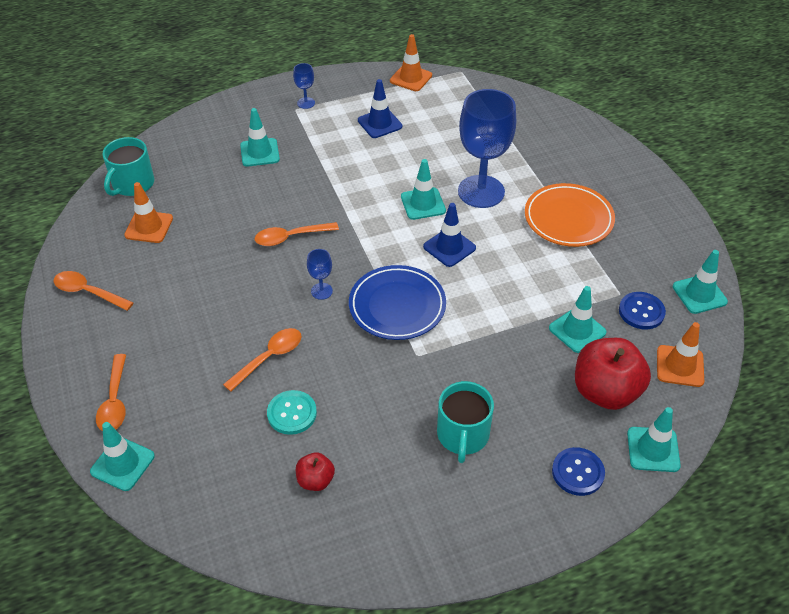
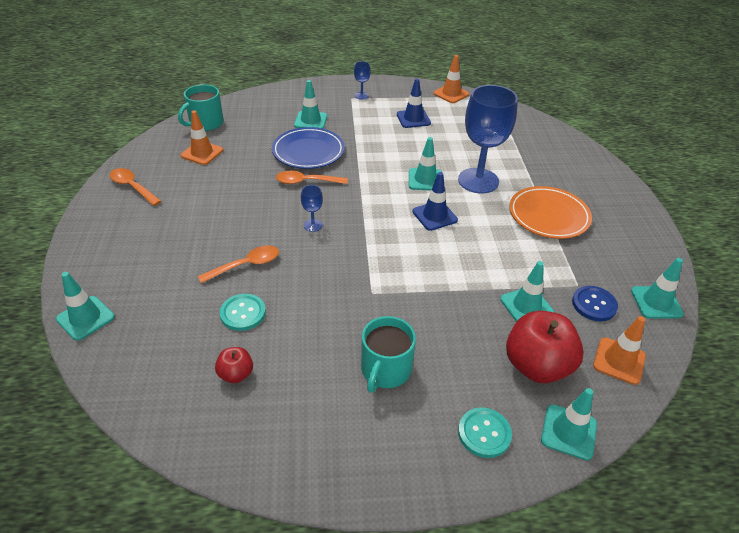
camera: 15 degrees right, 5 degrees down
(115, 401) = (107, 268): orange spoon -> none
(397, 306) = (371, 250): blue plate -> blue plate (308, 151)
(578, 472) = (484, 433): blue button -> turquoise button

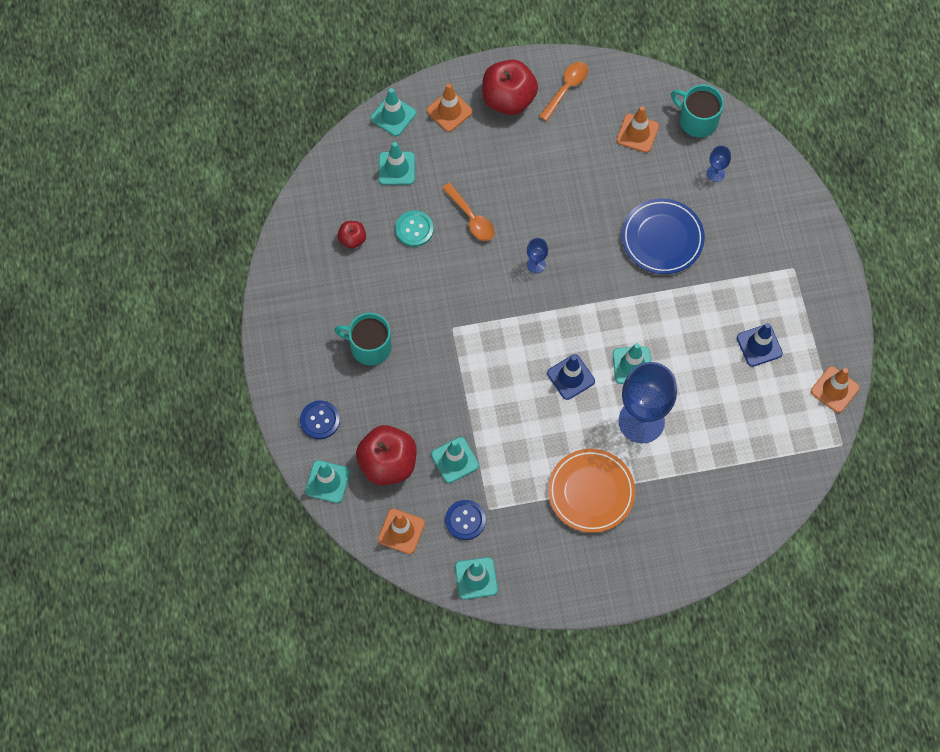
camera: 85 degrees right, 25 degrees up
(108, 269) = (449, 111): none -> orange traffic cone
(121, 225) = (508, 99): none -> red apple
(306, 182) = (605, 246): orange spoon -> none
(310, 121) = (728, 230): turquoise traffic cone -> turquoise traffic cone (396, 168)
(361, 95) = (802, 279): blue goblet -> blue goblet (715, 173)
(484, 433) = (320, 420): turquoise button -> blue button

